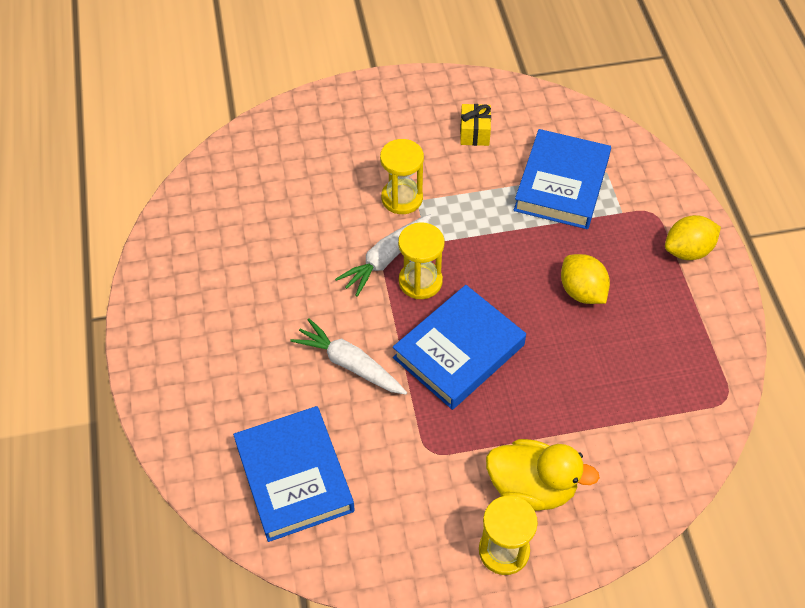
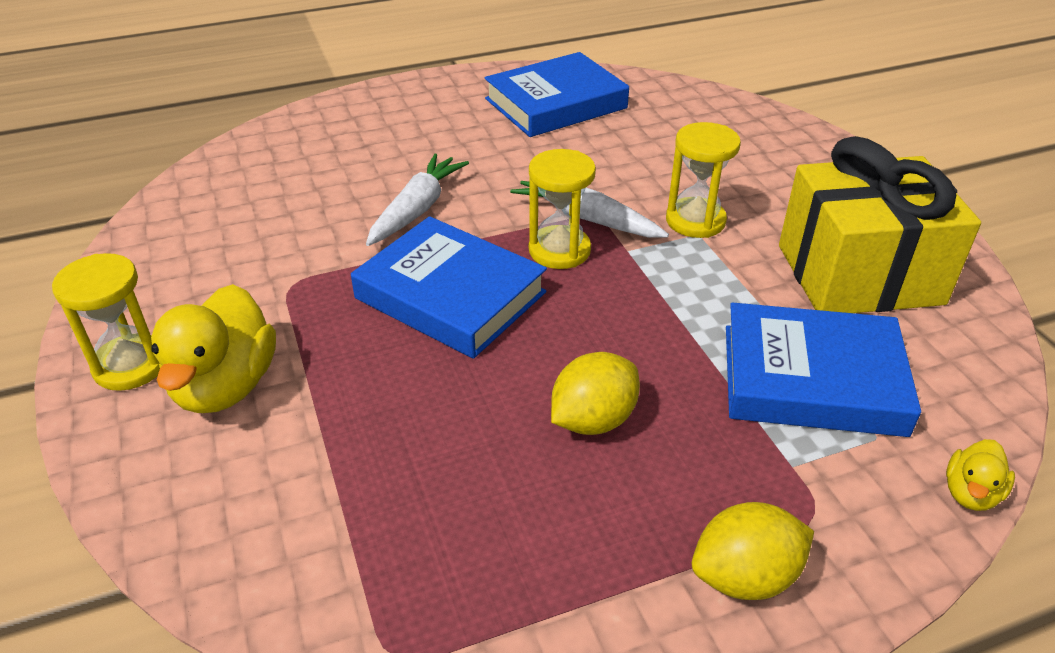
camera: 80 degrees right, 15 degrees down
(294, 477) = (261, 190): blue book -> blue book (555, 103)
(474, 133) = (859, 274): yellow gift -> yellow gift, size x2.48
(645, 149) = (970, 493): none -> yellow duck
(688, 250) = (745, 576): yellow lemon -> yellow lemon turned 75 degrees counterclockwise

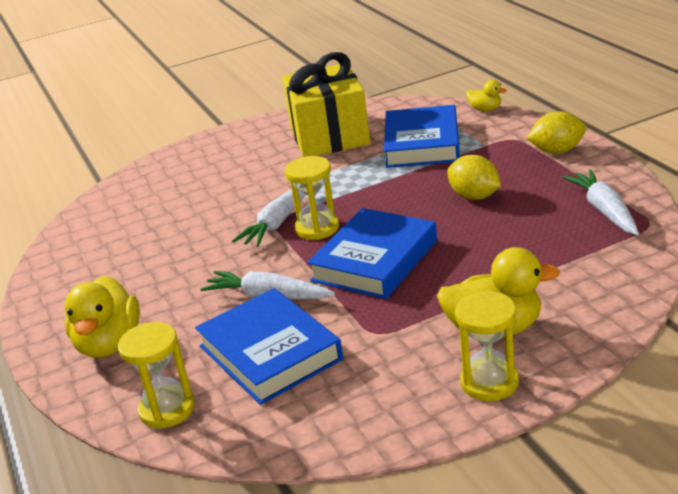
camera: 90 degrees left, 10 degrees down
(391, 117) = (109, 344): none -> yellow duck
(475, 594) = (604, 210): none -> white carrot
(555, 103) = (101, 260): blue book -> blue book (270, 353)
(695, 221) = (278, 185): yellow hourglass -> yellow hourglass (167, 409)
(745, 576) = (557, 151): yellow lemon -> yellow lemon turned 75 degrees counterclockwise

